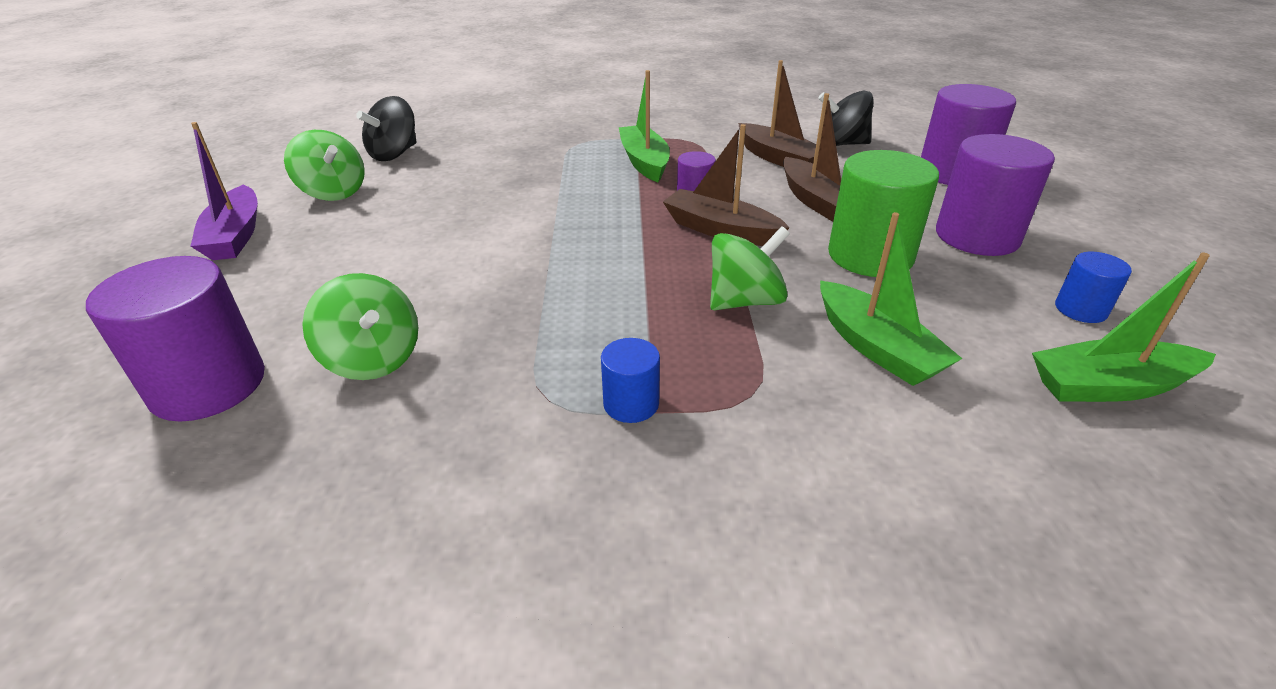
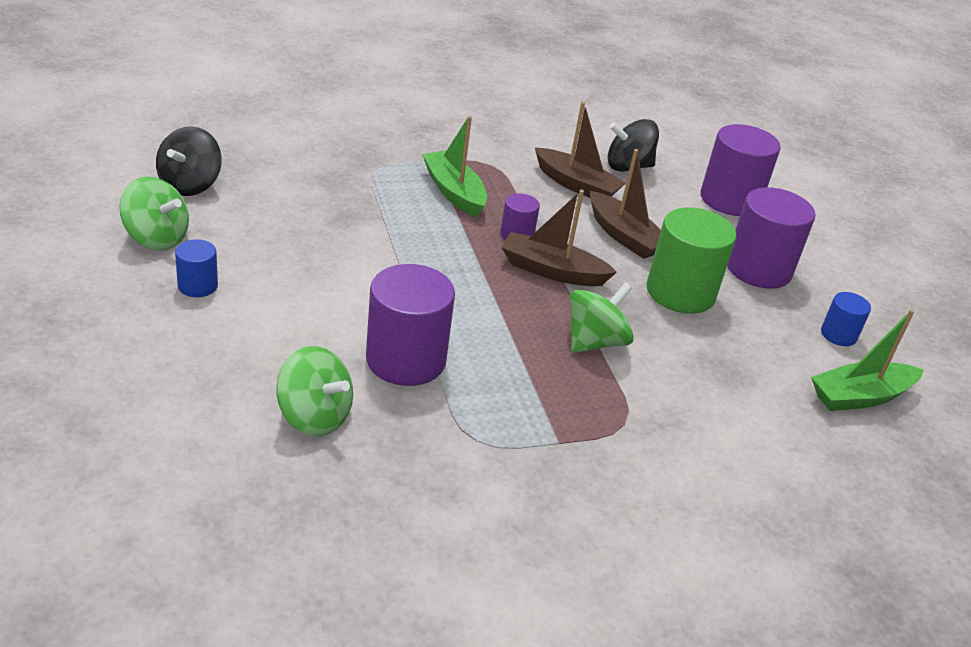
camera: 20 degrees left, 0 degrees up
(208, 385) = (185, 451): purple cylinder -> purple cylinder (406, 359)
(235, 236) = (90, 296): purple boat -> none
(631, 403) = (540, 437): blue cylinder -> blue cylinder (198, 286)
(877, 348) = (703, 377): green boat -> none

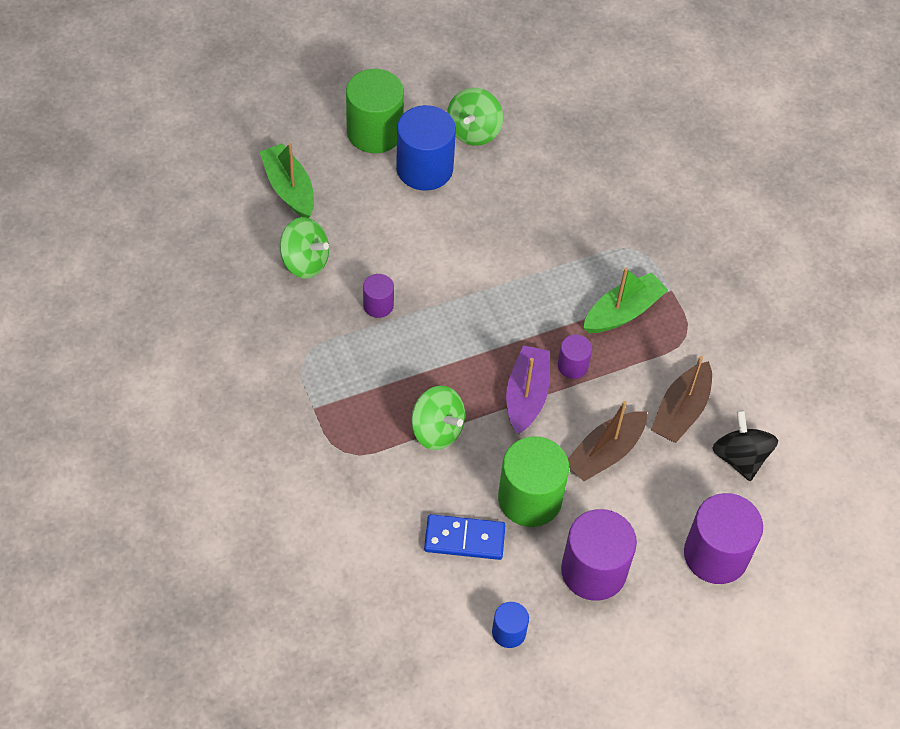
camera: 85 degrees right, 20 degrees up
(111, 317) = (374, 132): none -> green cylinder
(190, 185) = (553, 132): black spinning top -> none
(198, 286) = (424, 168): blue cylinder -> blue cylinder, size x1.97
(314, 417) = (305, 262): green spinning top -> green spinning top turned 90 degrees counterclockwise
(406, 359) = (378, 305): purple cylinder -> purple cylinder, size x0.51
(552, 271) = (526, 395): brown boat -> purple boat
(734, 346) = (464, 539): none -> blue domino
(860, 397) = (423, 637): green boat -> green boat (289, 188)

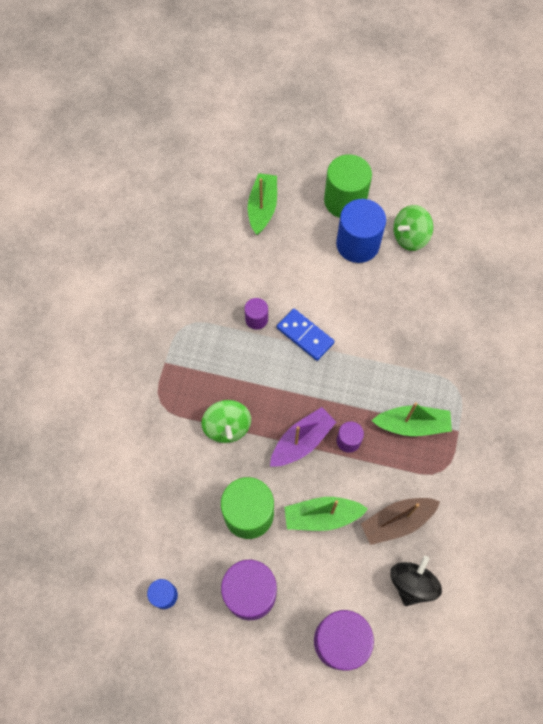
camera: 40 degrees right, 10 degrees up
(305, 262) = (234, 262): green spinning top -> none
(464, 539) = (187, 512): blue domino -> blue domino (305, 335)
(605, 453) = (322, 516): brown boat -> green boat

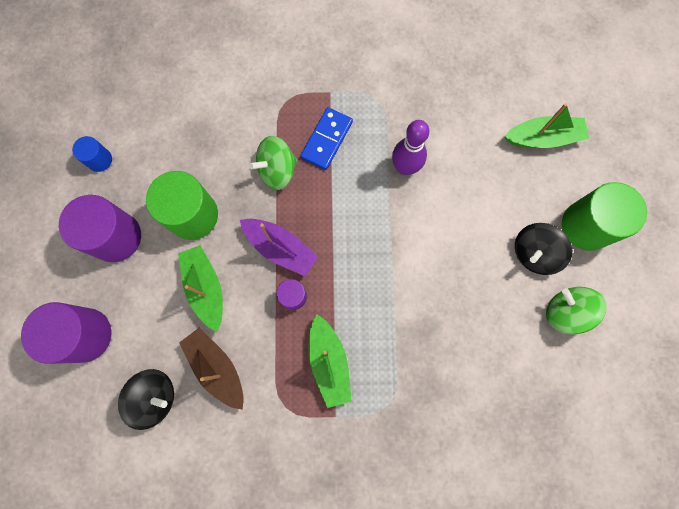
camera: 75 degrees right, 10 degrees up
(256, 319) = (405, 167): purple cylinder -> purple bowling pin
(305, 335) = (401, 222): blue domino -> blue domino (327, 140)
(357, 244) = (534, 253): blue cylinder -> black spinning top

